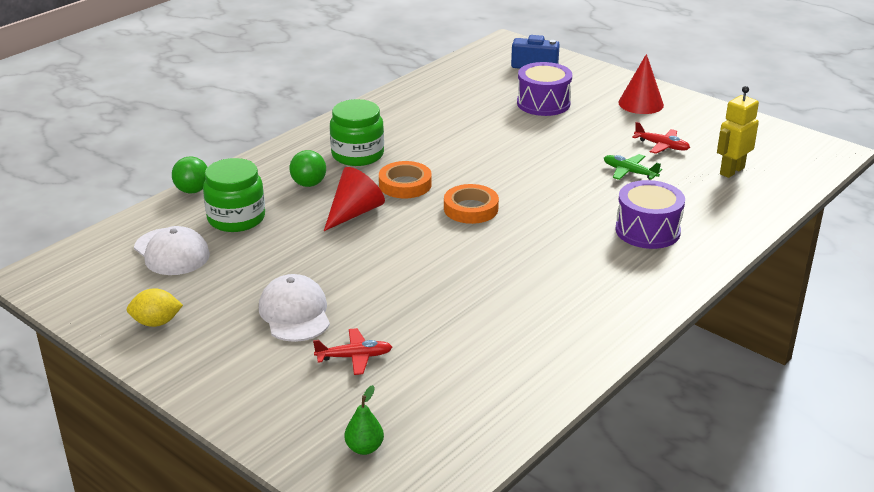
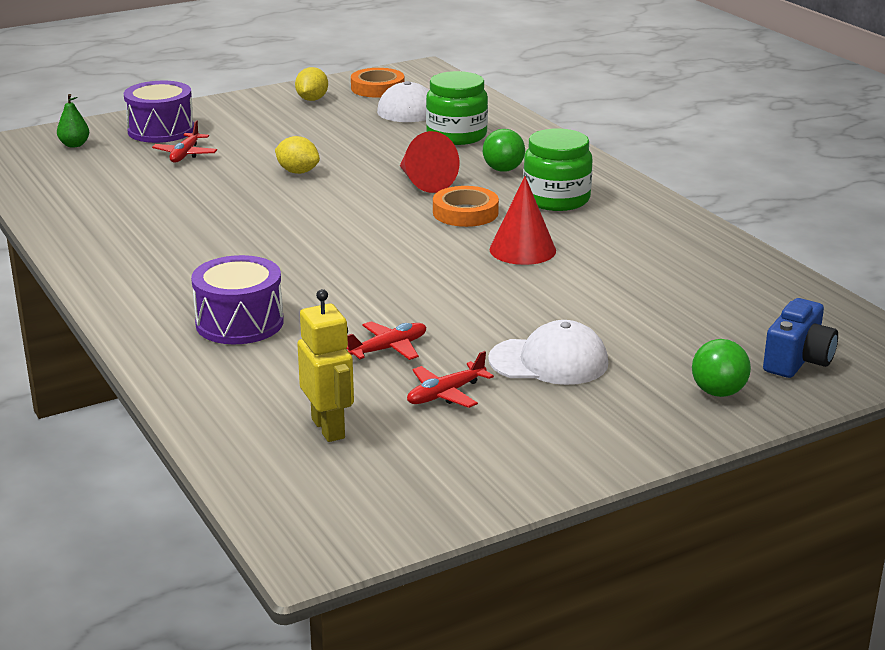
camera: 110 degrees right, 5 degrees down
(192, 191) = (528, 124): green ball -> green ball (718, 392)
(295, 313) = (272, 142): white cap -> white cap (549, 361)
(364, 278) = (298, 172): none -> yellow lemon
(471, 209) = (382, 236): orange tape -> orange tape (377, 88)
(543, 103) = (643, 336): purple drum -> purple drum (161, 130)
(629, 172) = (388, 349): green plane -> red plane
(641, 103) = (602, 417): red cone -> red cone (522, 250)

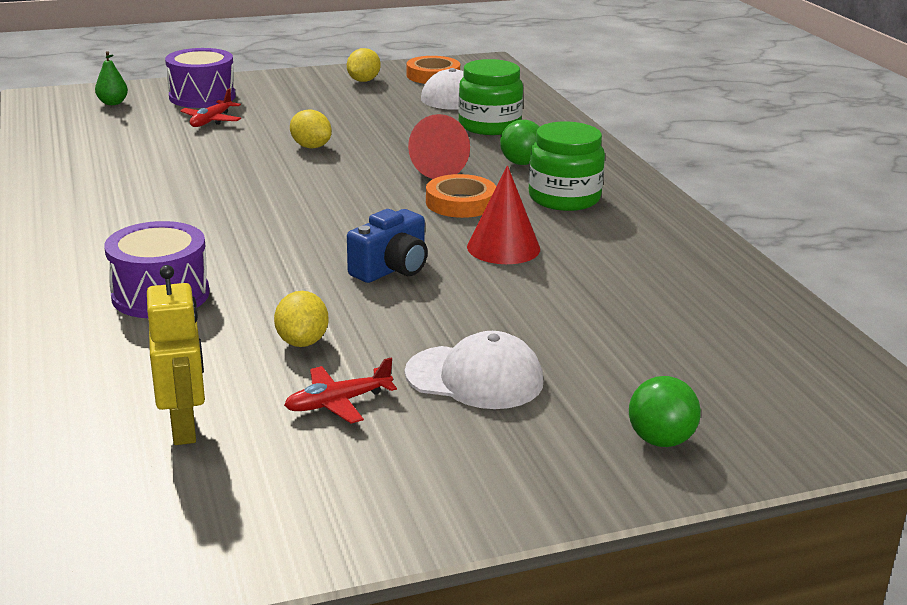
camera: 10 degrees right, 0 degrees up
(388, 349) = (302, 341): red plane -> yellow lemon
(798, 360) = (773, 411): blue camera -> blue camera (391, 269)

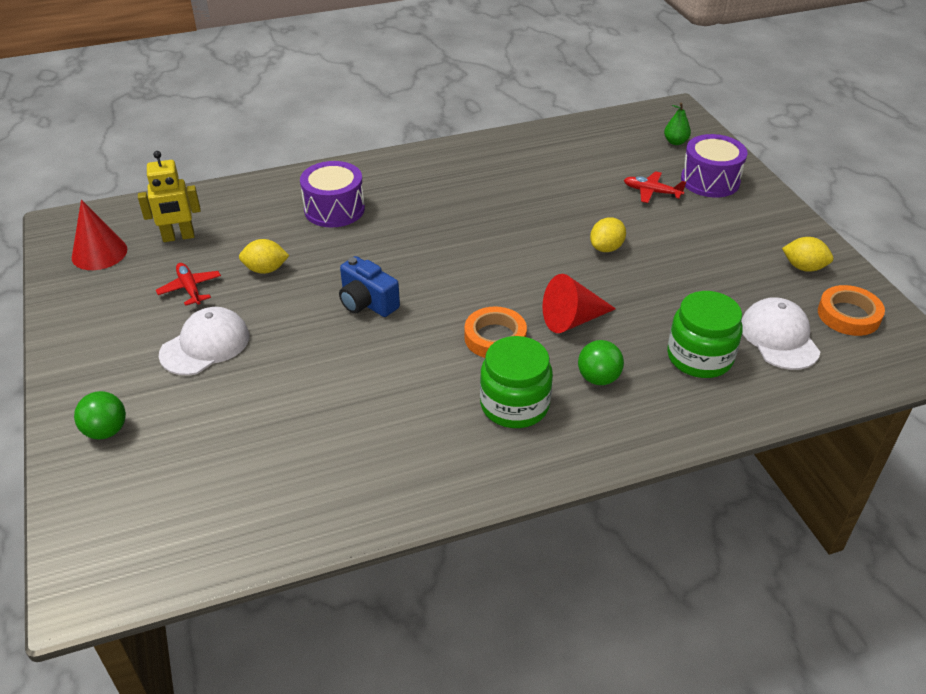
camera: 90 degrees right, 15 degrees up
(475, 377) = (205, 345): white cap -> white cap turned 150 degrees counterclockwise
(503, 247) = (405, 362): red cone -> red cone (99, 253)

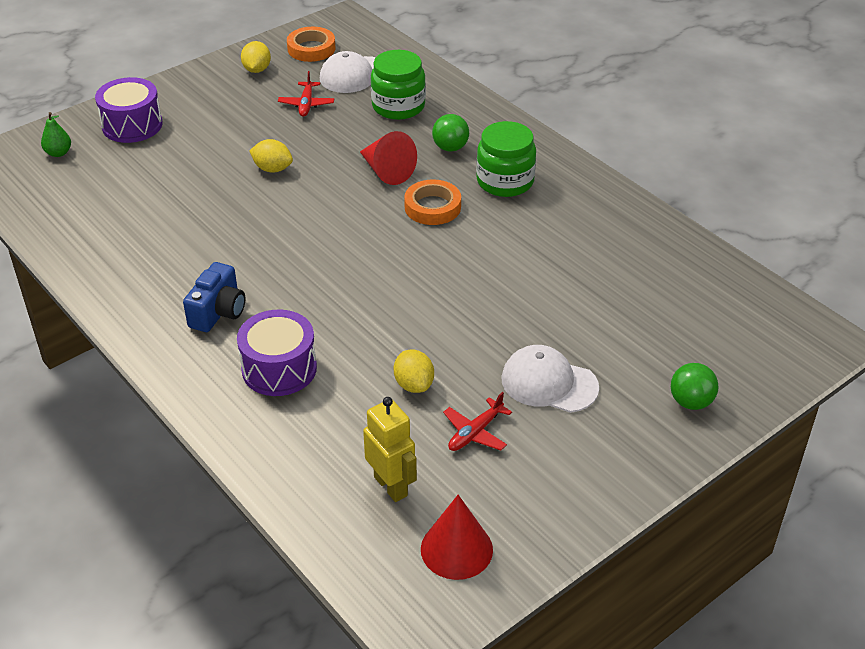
camera: 110 degrees left, 0 degrees up
(367, 303) = (428, 294): blue camera -> blue camera (218, 312)
(651, 192) = (164, 156): red plane -> red plane (306, 104)

